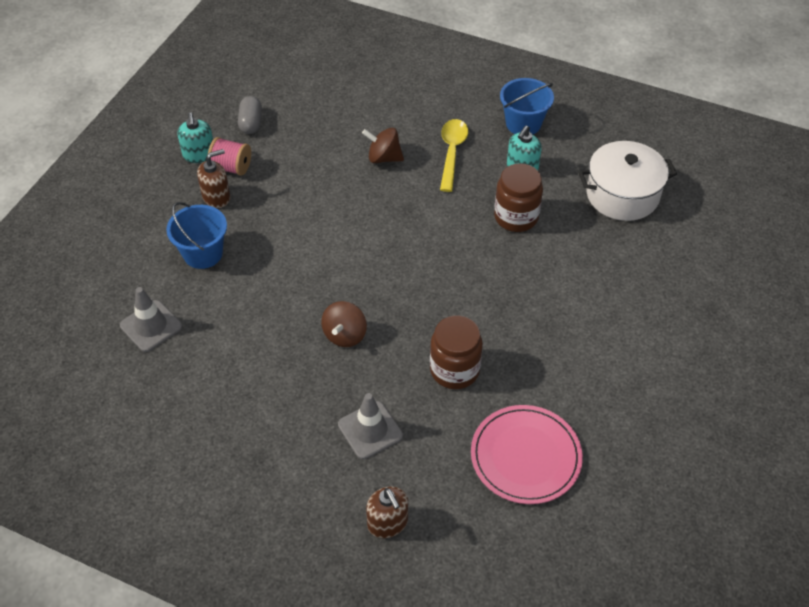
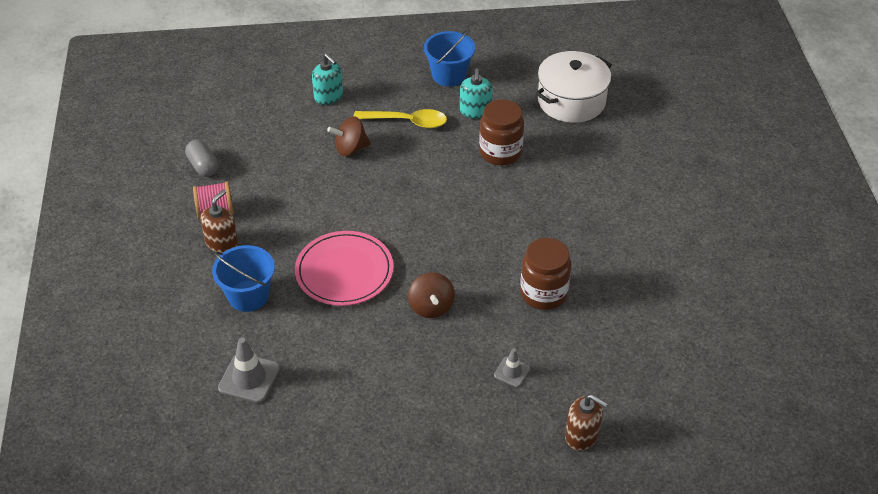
camera: 30 degrees left, 5 degrees down
(199, 155) = (175, 213): turquoise soap dispenser -> turquoise soap dispenser (329, 97)
(370, 430) = (512, 372): grey traffic cone -> grey traffic cone, size x0.58
(452, 152) = (407, 122): yellow spoon -> yellow spoon turned 120 degrees clockwise
(525, 456) = (649, 333): pink plate -> pink plate (344, 271)

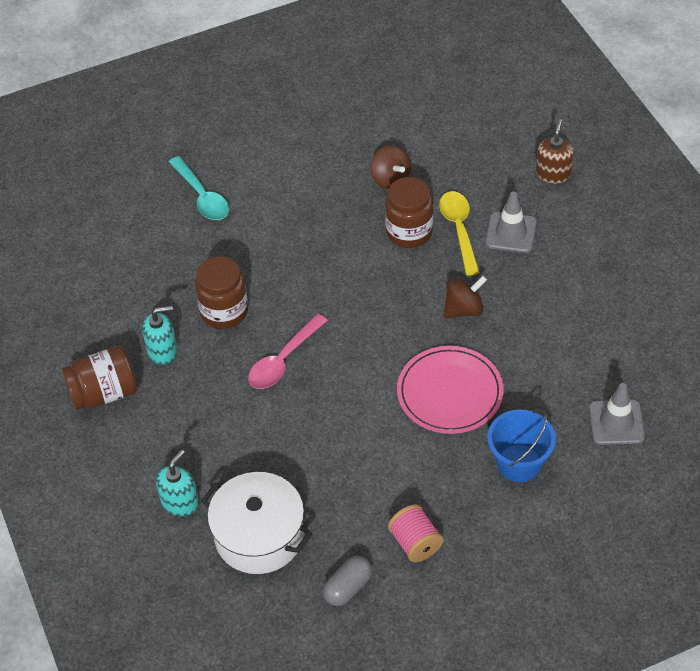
camera: 105 degrees left, 5 degrees up
(222, 243) = (458, 517): brown soap dispenser -> none
(350, 149) = (265, 448): brown spinning top -> brown spinning top (390, 179)
(407, 122) = (201, 409): yellow spoon -> yellow spoon (459, 230)
(432, 176) = (283, 360): none -> pink spoon
(449, 75) = (104, 393): blue bucket -> brown jar
(512, 372) = (511, 233): grey traffic cone -> grey traffic cone, size x1.71
(571, 101) = (119, 271): white pot -> white pot (259, 536)
(641, 163) = (202, 196): none -> turquoise spoon

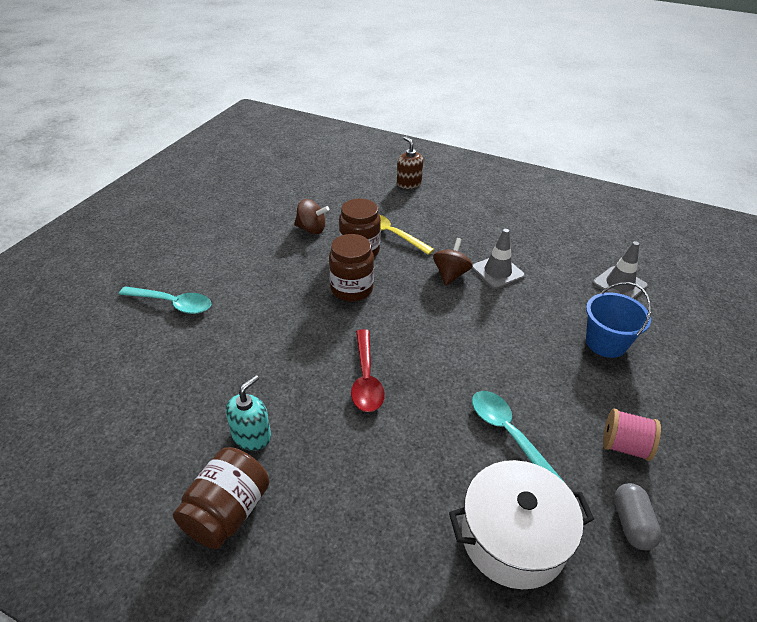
camera: 45 degrees left, 10 degrees down
(180, 502) = (411, 564): turquoise soap dispenser -> none
(224, 311) = (277, 372): brown jar -> brown jar (351, 289)
(283, 360) = (366, 378): pink spoon -> red spoon
(339, 473) = (508, 433): none -> turquoise spoon
(450, 392) = (507, 327): pink plate -> none
(511, 233) = (423, 221): grey traffic cone -> grey traffic cone (497, 272)

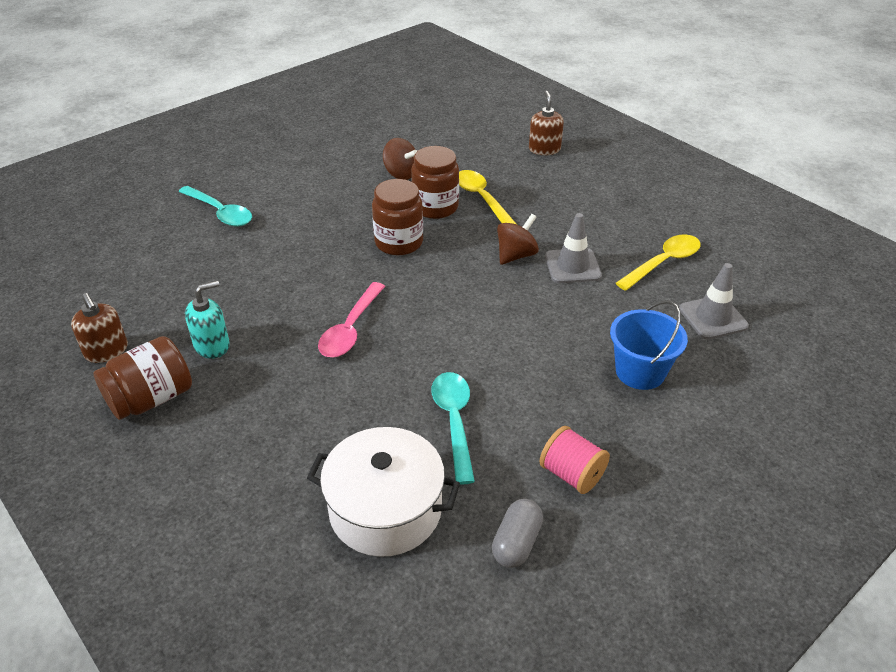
camera: 25 degrees right, 0 degrees up
(147, 478) = (106, 351): none -> brown soap dispenser
(366, 378) = (350, 329): red spoon -> pink spoon
(556, 252) = (663, 263): none -> yellow spoon

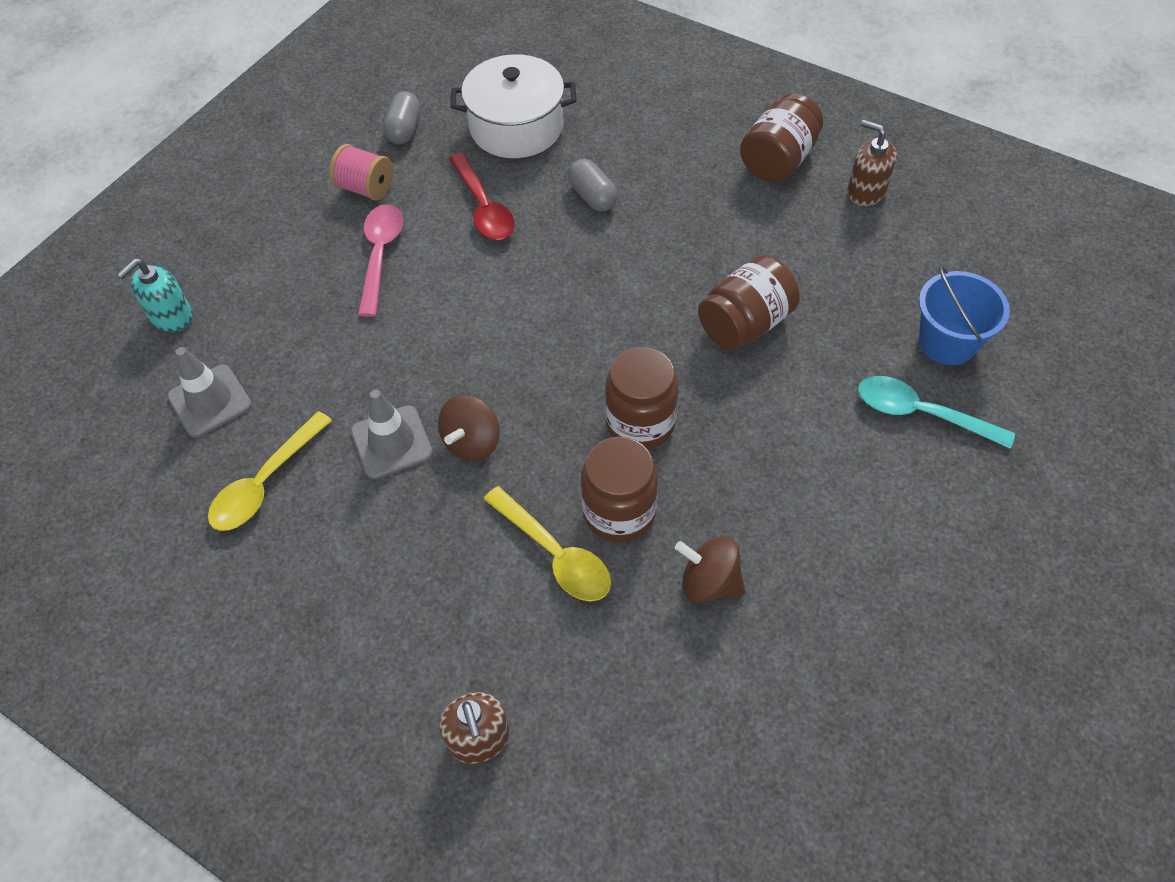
camera: 165 degrees right, 15 degrees up
(212, 345) = (766, 223): turquoise soap dispenser -> turquoise soap dispenser (171, 317)
(288, 280) = (745, 324): none -> brown jar
(345, 406) = (592, 196): none -> grey capsule
(350, 329) = (633, 278): pink spoon -> pink spoon (380, 255)
(454, 422) = (483, 207): turquoise spoon -> red spoon
(640, 372) = (302, 304): blue bucket -> blue bucket (947, 342)

